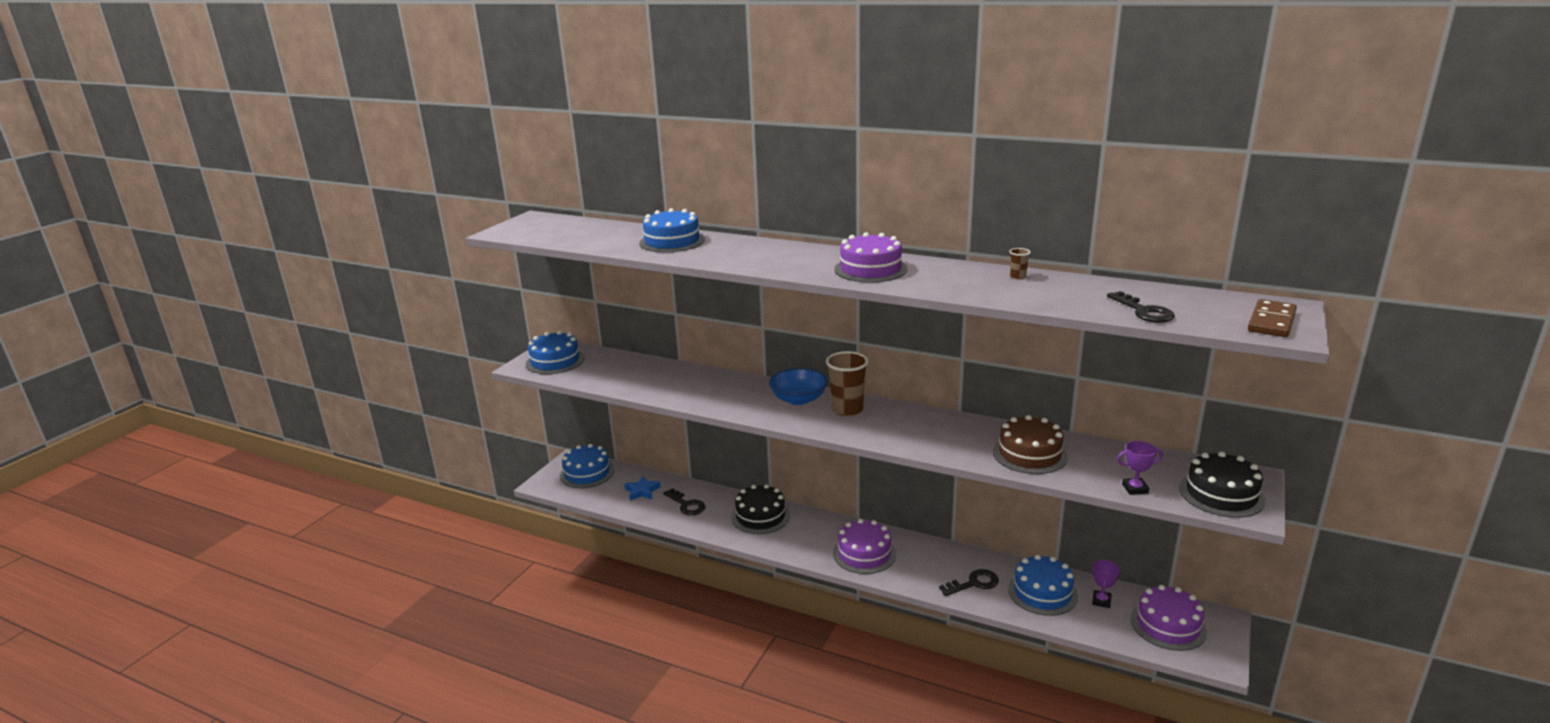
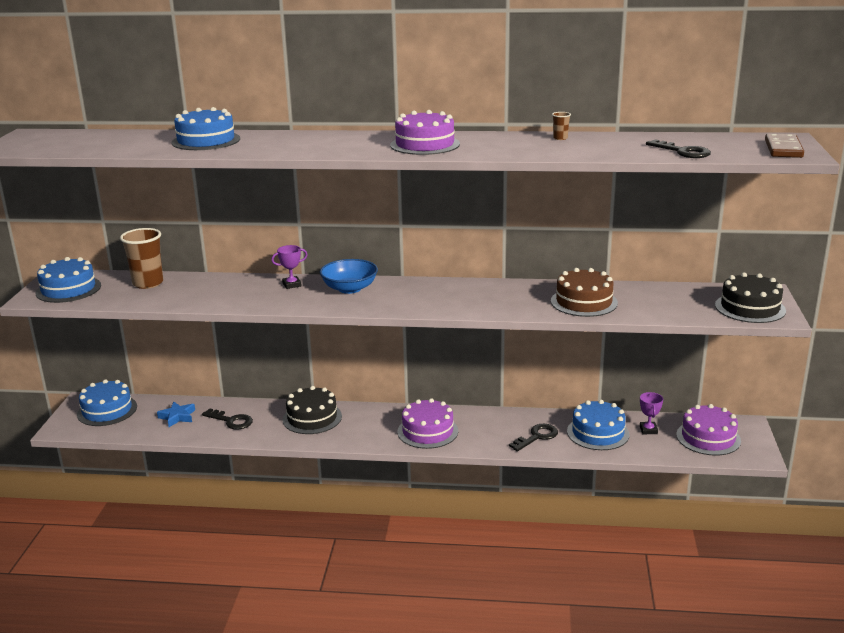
camera: 20 degrees left, 0 degrees up
(847, 409) = (401, 290): brown cup -> brown cup (148, 283)
(1135, 489) = (683, 314): purple trophy -> purple trophy (292, 285)

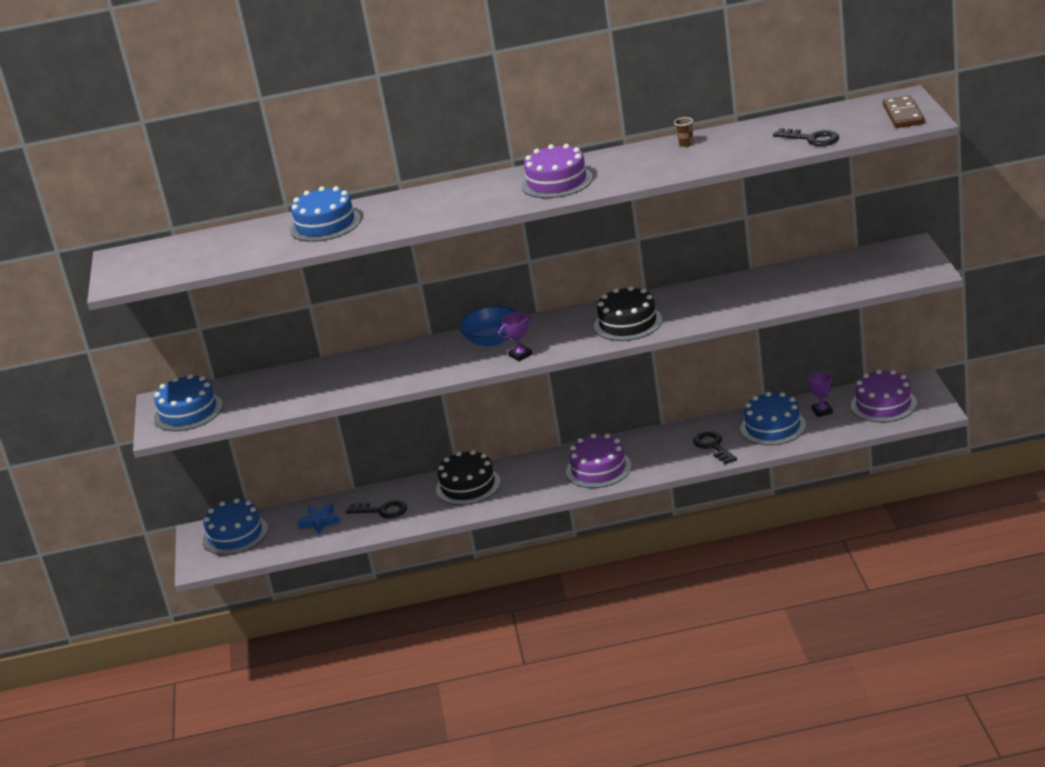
camera: 10 degrees left, 5 degrees up
(148, 283) = (270, 385): brown cup -> none
(292, 285) = (428, 350): purple trophy -> purple trophy (520, 355)
(537, 437) = (713, 446): black key -> black key turned 60 degrees counterclockwise
(584, 302) = (739, 299): brown cake -> none
(750, 308) = (900, 268): black cake -> black cake (628, 323)

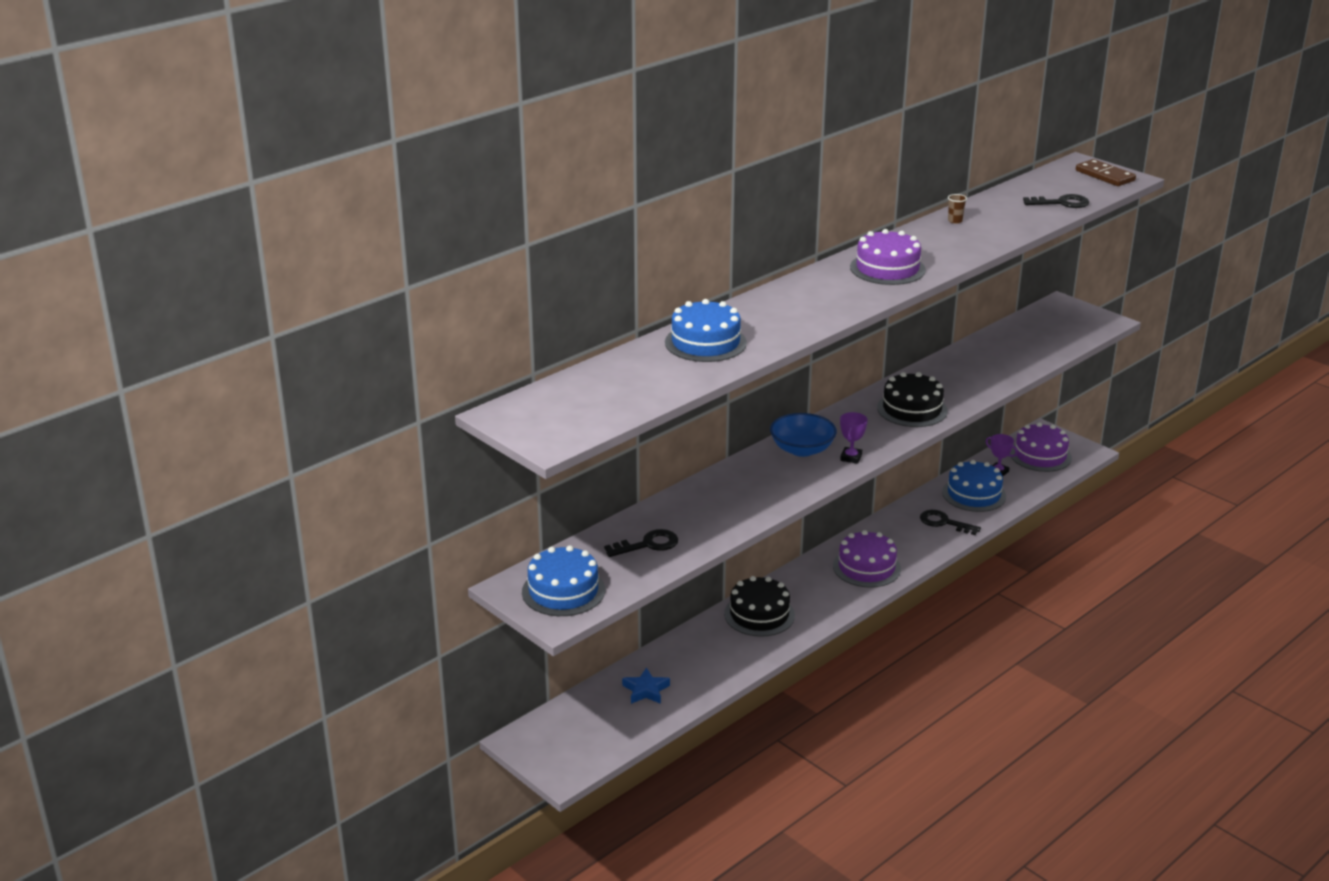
camera: 40 degrees left, 0 degrees up
(235, 534) = (565, 730): blue cake -> none
(382, 511) = (700, 661): black key -> black key (647, 545)

